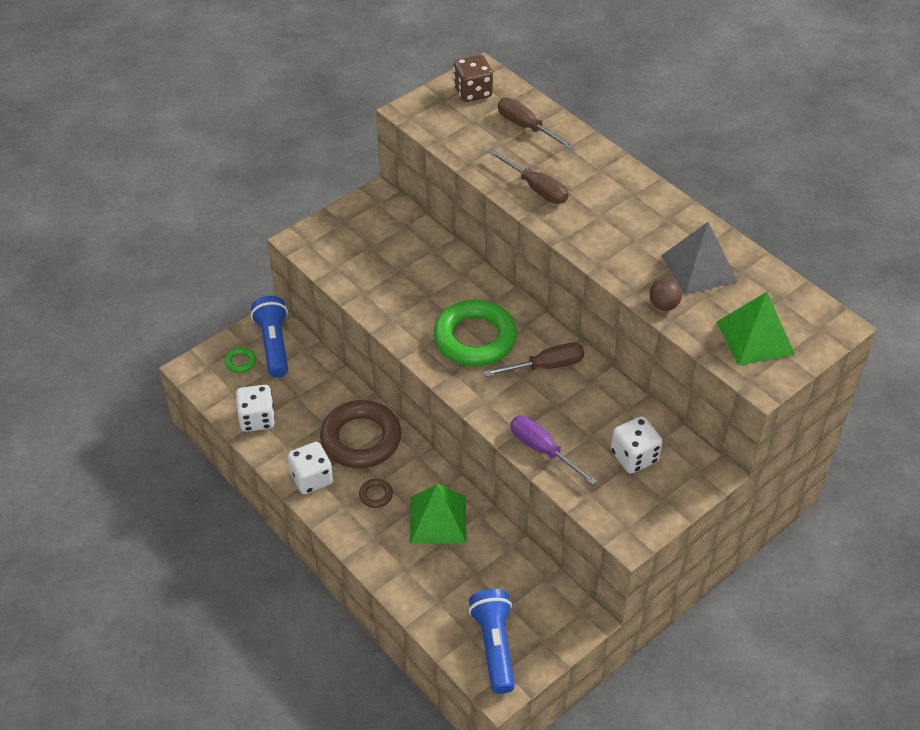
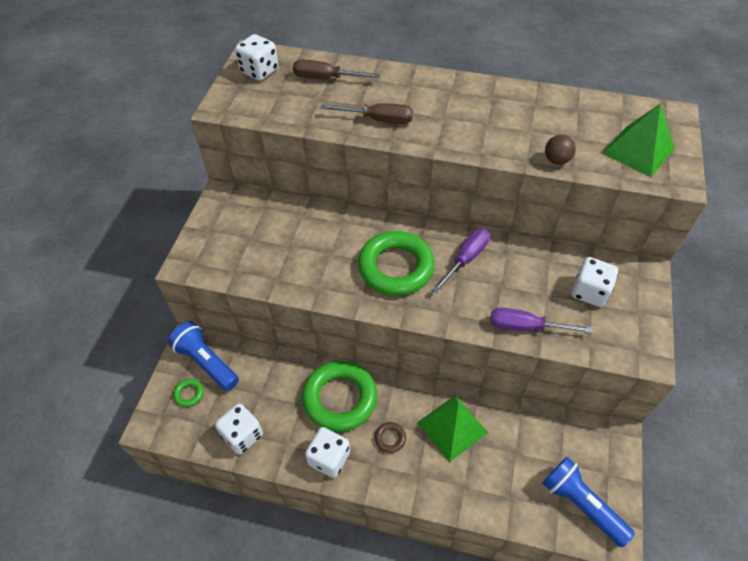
camera: 35 degrees left, 5 degrees up
(361, 439) = (340, 398): brown ring -> green ring
(472, 92) = (259, 71): brown dice -> white dice
(546, 366) = (466, 259): brown screwdriver -> purple screwdriver
(699, 268) = (549, 120): grey pyramid -> none

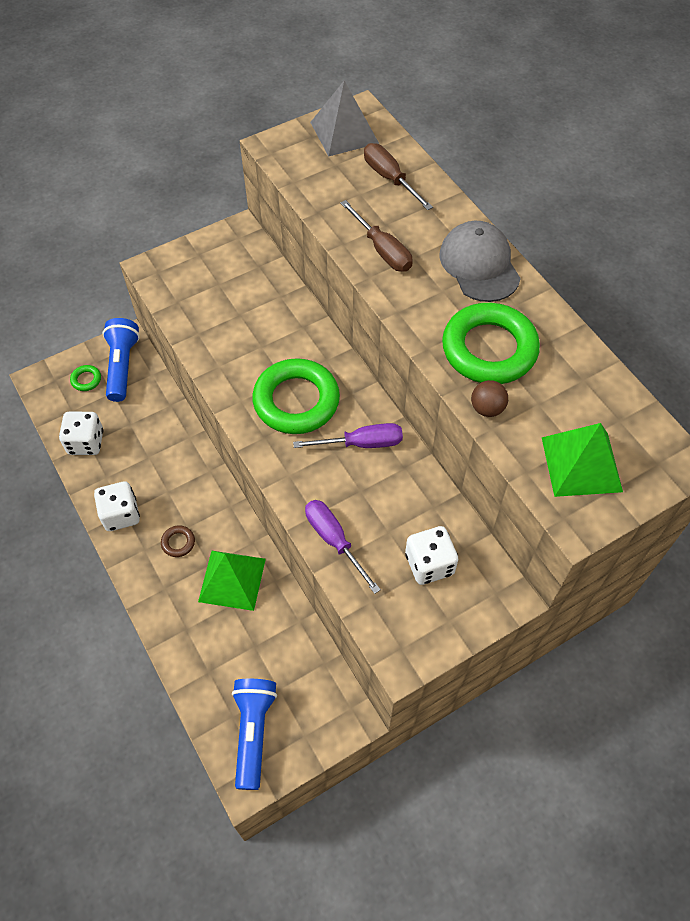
camera: 45 degrees right, 5 degrees up
(259, 71) = (344, 132): white dice -> grey pyramid
(340, 398) = (179, 479): green ring -> green ring (489, 349)
(443, 90) = (479, 264): none -> grey cap

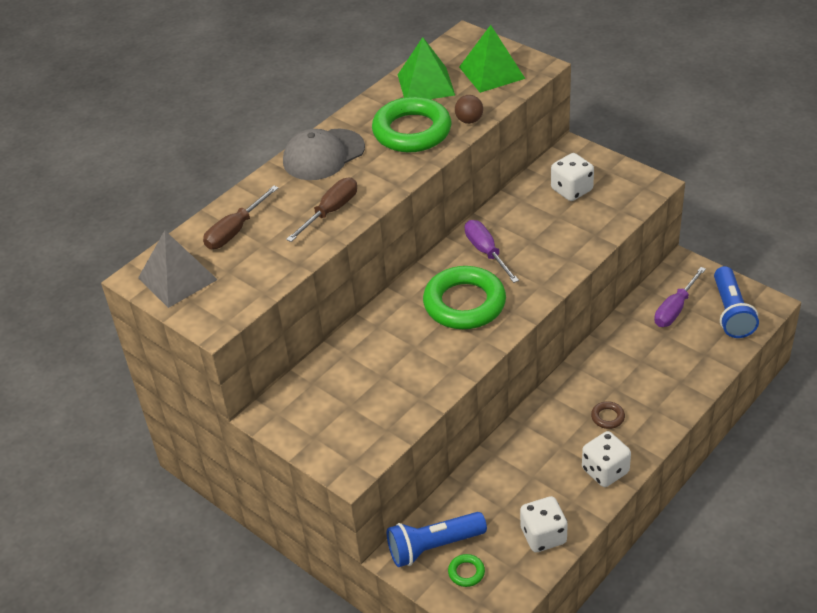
camera: 105 degrees left, 15 degrees down
(232, 580) = (619, 368): green pyramid -> green pyramid (426, 84)
(253, 732) = (731, 312): blue flashlight -> blue flashlight turned 75 degrees counterclockwise
(334, 540) = (584, 242): purple screwdriver -> purple screwdriver (675, 309)

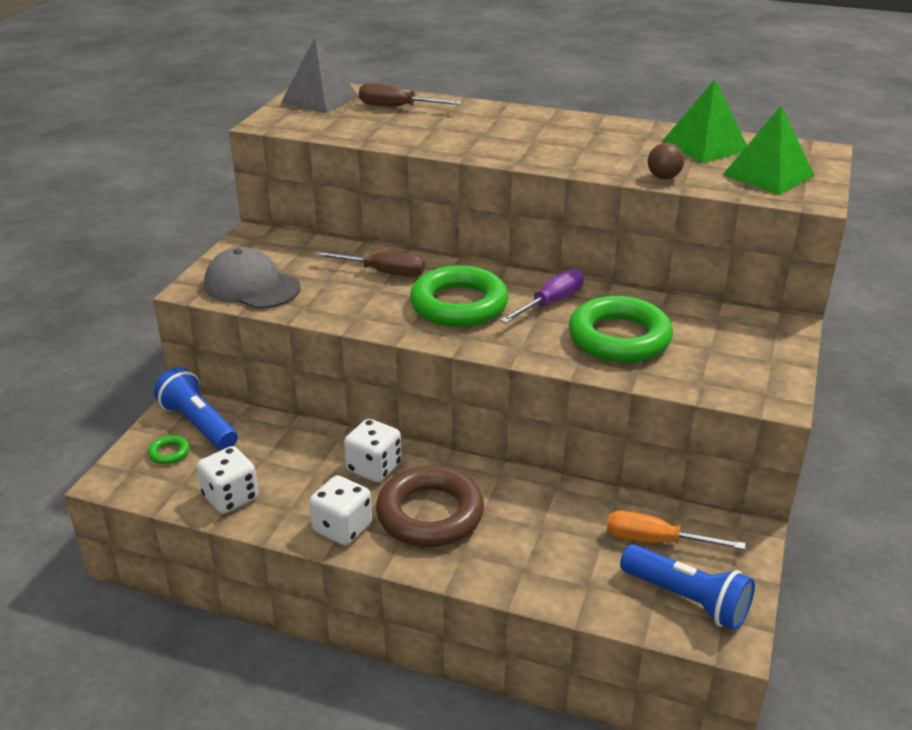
camera: 65 degrees right, 10 degrees down
(323, 155) = (537, 121): grey cap -> grey cap (251, 286)
(331, 211) = (452, 139): brown screwdriver -> brown screwdriver (383, 272)
(412, 131) = (615, 153): green ring -> green ring (619, 338)
(571, 190) = (708, 339): white dice -> white dice (374, 467)
(607, 417) = (430, 514): brown ring -> brown ring, size x2.46
(675, 309) = (656, 541): purple screwdriver -> orange screwdriver
(731, 312) = (687, 599): blue flashlight -> blue flashlight turned 120 degrees counterclockwise

